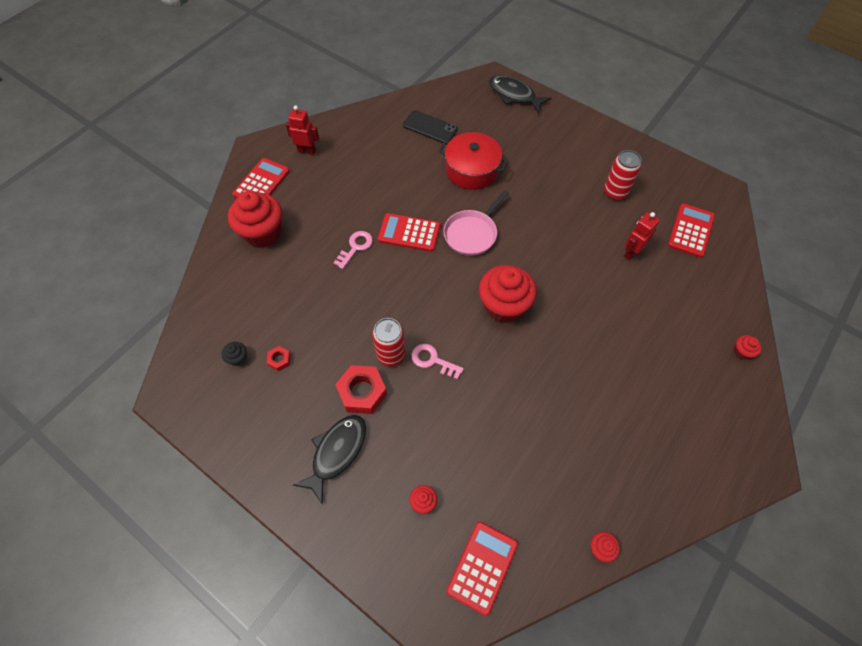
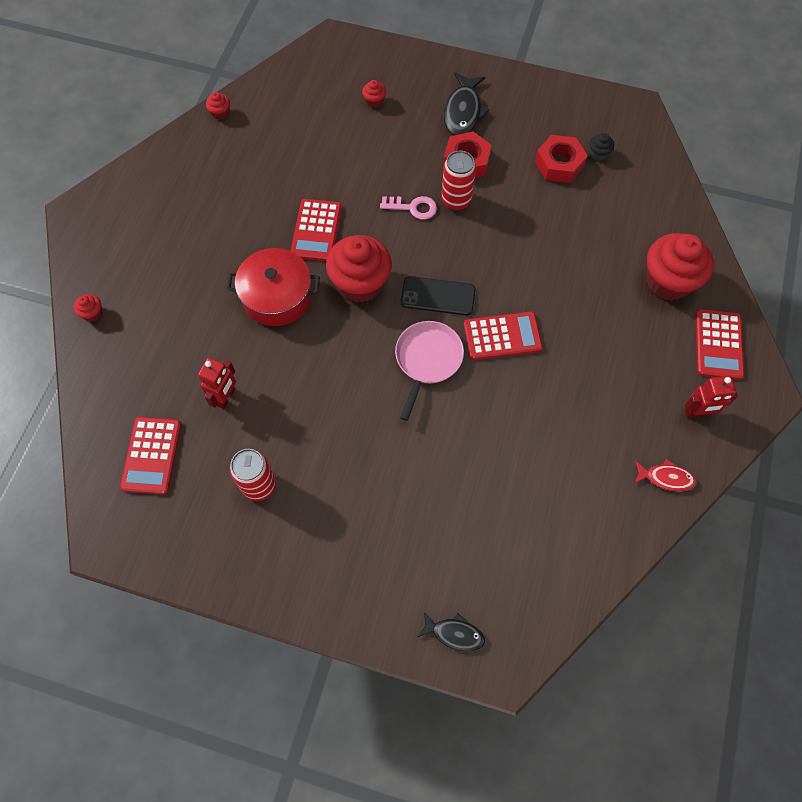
camera: 160 degrees right, 5 degrees up
(279, 360) = (559, 164): red nut -> red nut, size x2.00
(351, 125) = (666, 478): none -> red fish
(355, 247) = (554, 298): pink key -> none
(430, 127) = (554, 515): black phone -> black phone (438, 296)
(471, 170) = (464, 456): red pot -> red pot (277, 296)
(482, 567) = (312, 77): red calculator -> red calculator (316, 231)
(514, 95) = (454, 634): black fish -> black fish, size x0.60

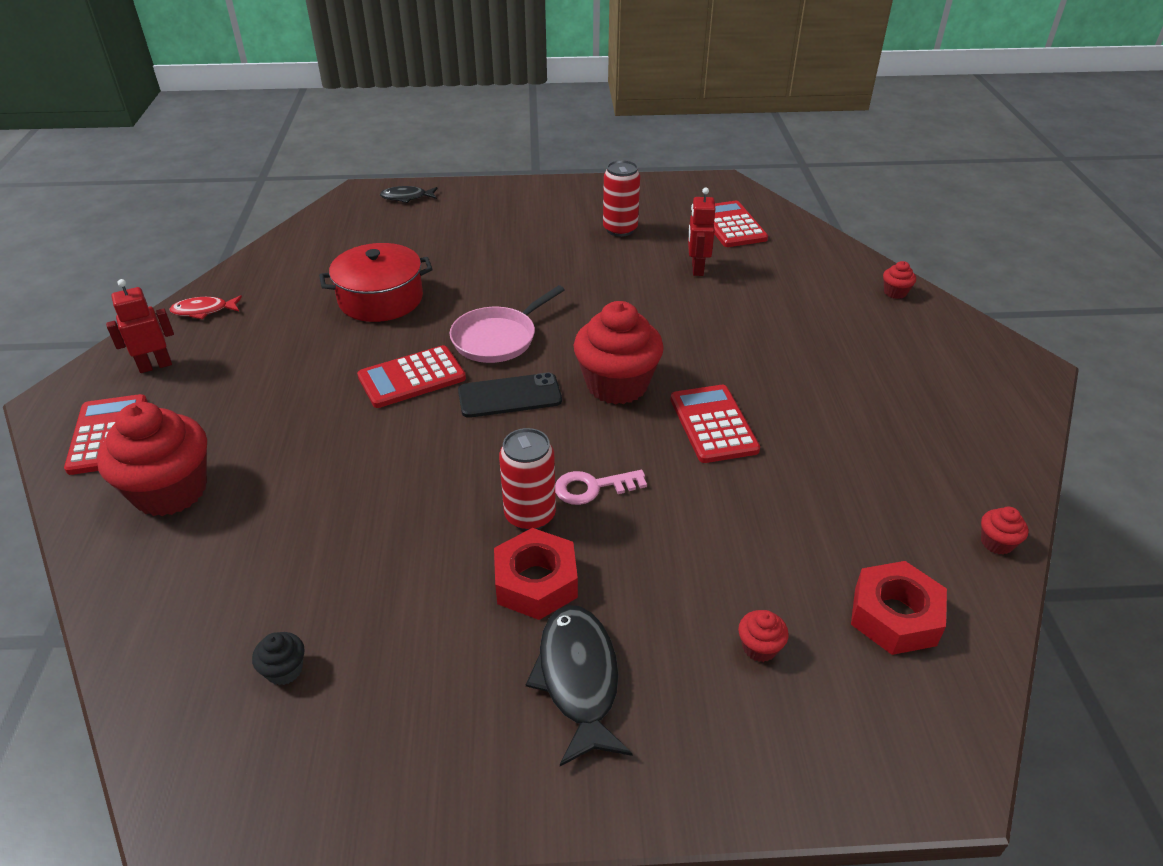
camera: 160 degrees right, 25 degrees down
(277, 296) = (710, 350): red pot -> red pot (381, 299)
(427, 360) = (498, 338): pink pan -> pink pan turned 45 degrees clockwise
(559, 164) = (362, 626): red nut -> red nut (894, 616)

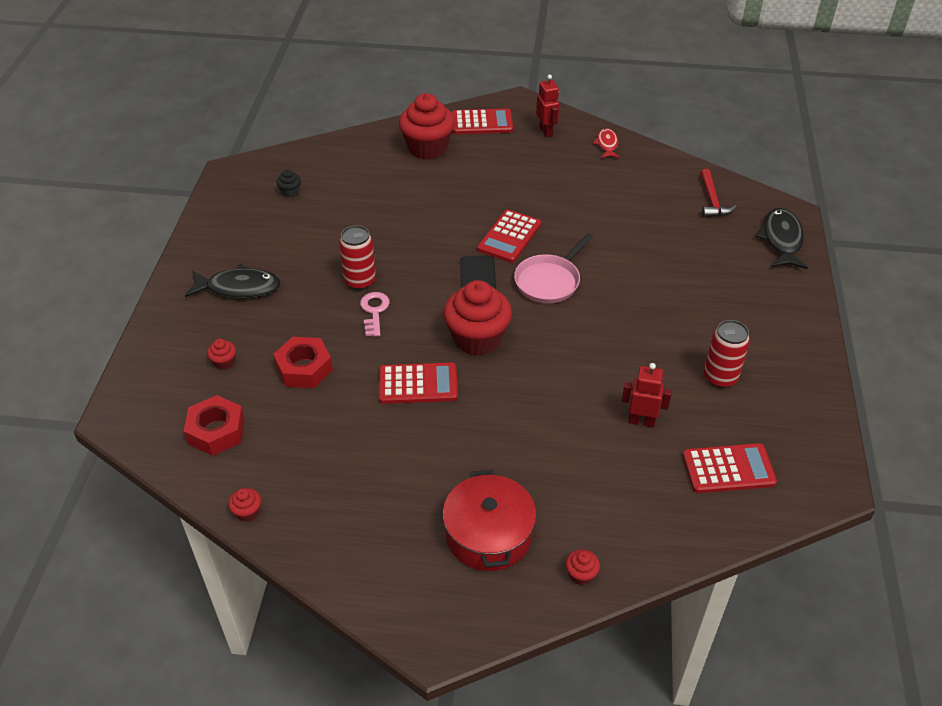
camera: 100 degrees right, 5 degrees up
(337, 235) = (712, 201): none -> red hammer
(381, 299) = (612, 223): red pot -> red pot (488, 534)
(407, 197) = (781, 240): black fish -> black fish, size x1.66
(412, 378) = (509, 237): red calculator -> red calculator turned 135 degrees counterclockwise
(498, 338) = (549, 281): pink pan -> pink pan turned 105 degrees counterclockwise
(536, 582) = (308, 279): red nut -> red nut (304, 368)

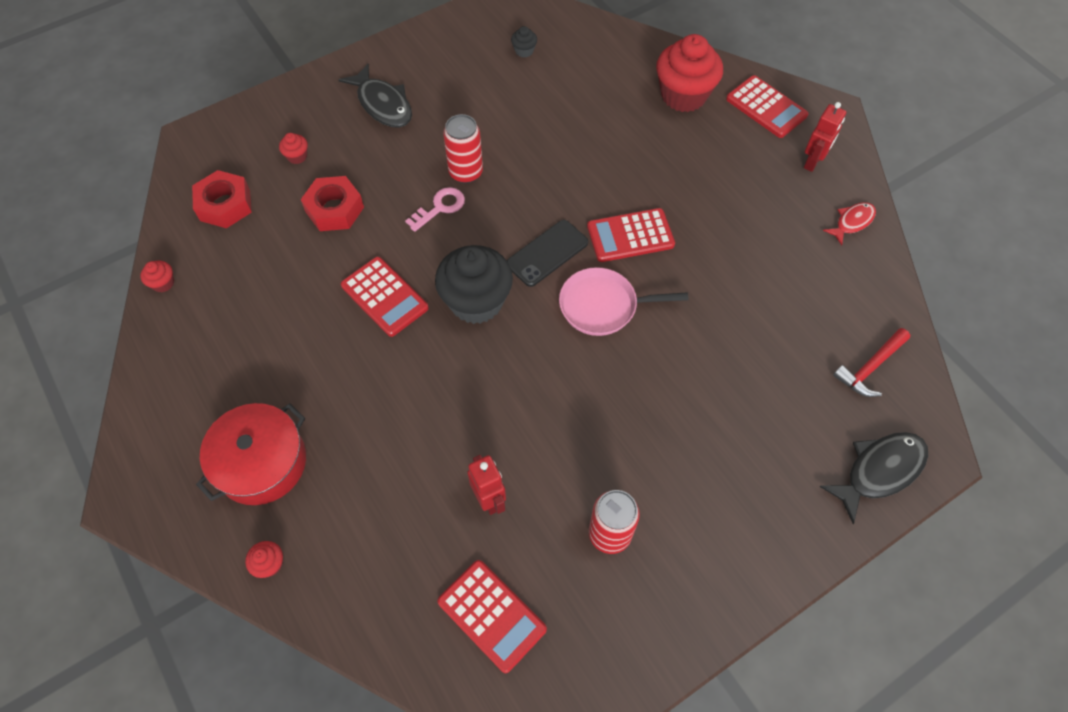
camera: 50 degrees right, 15 degrees up
(477, 338) = (476, 301): red cupcake -> black cupcake

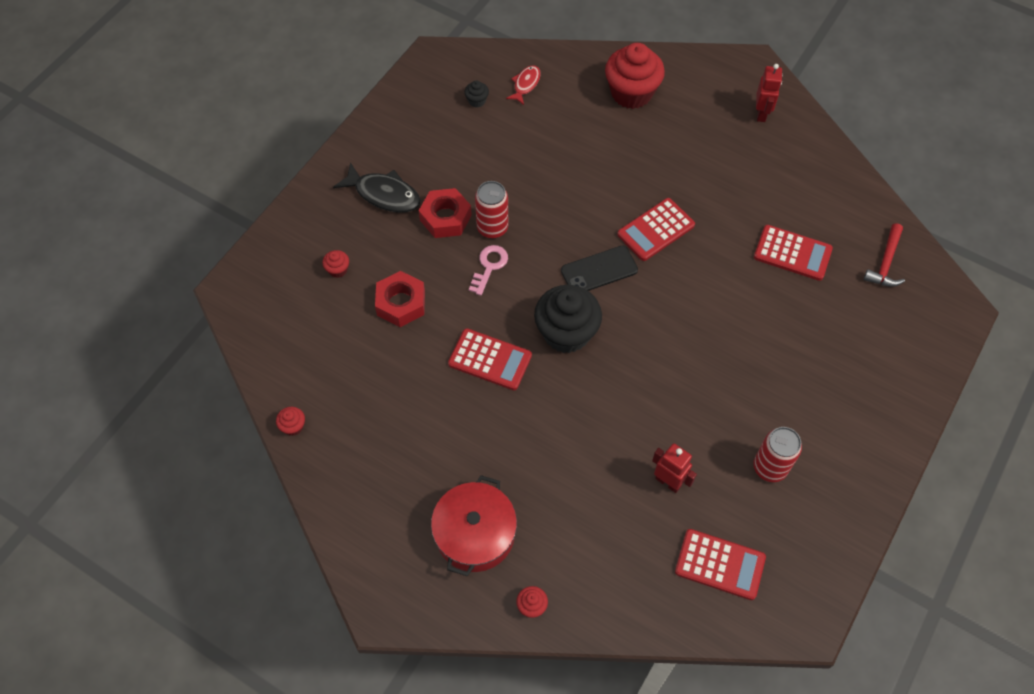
camera: 25 degrees left, 0 degrees up
(225, 205) = (302, 337): red nut -> red nut (445, 218)
(547, 253) = (599, 270): black phone -> black phone turned 45 degrees clockwise
(603, 306) = (667, 296): pink pan -> none
(766, 107) = (702, 79): red calculator -> red calculator (792, 253)
(852, 222) = (815, 152): red fish -> red fish (525, 84)
(879, 471) = (930, 338): black fish -> none

